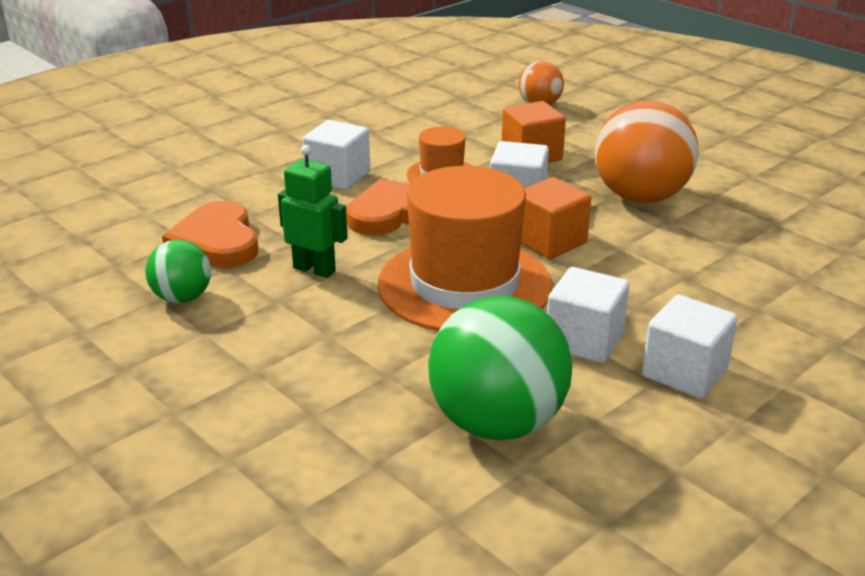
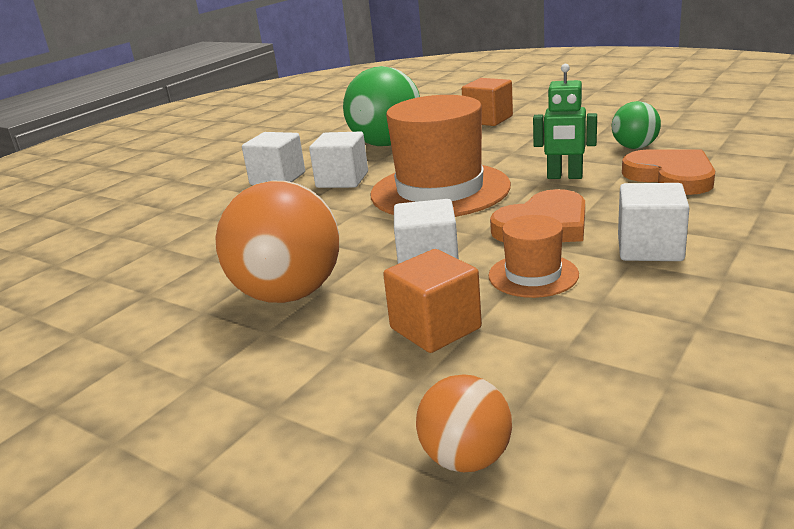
camera: 170 degrees right, 5 degrees down
(549, 241) = (381, 231): orange cube -> orange cube (488, 119)

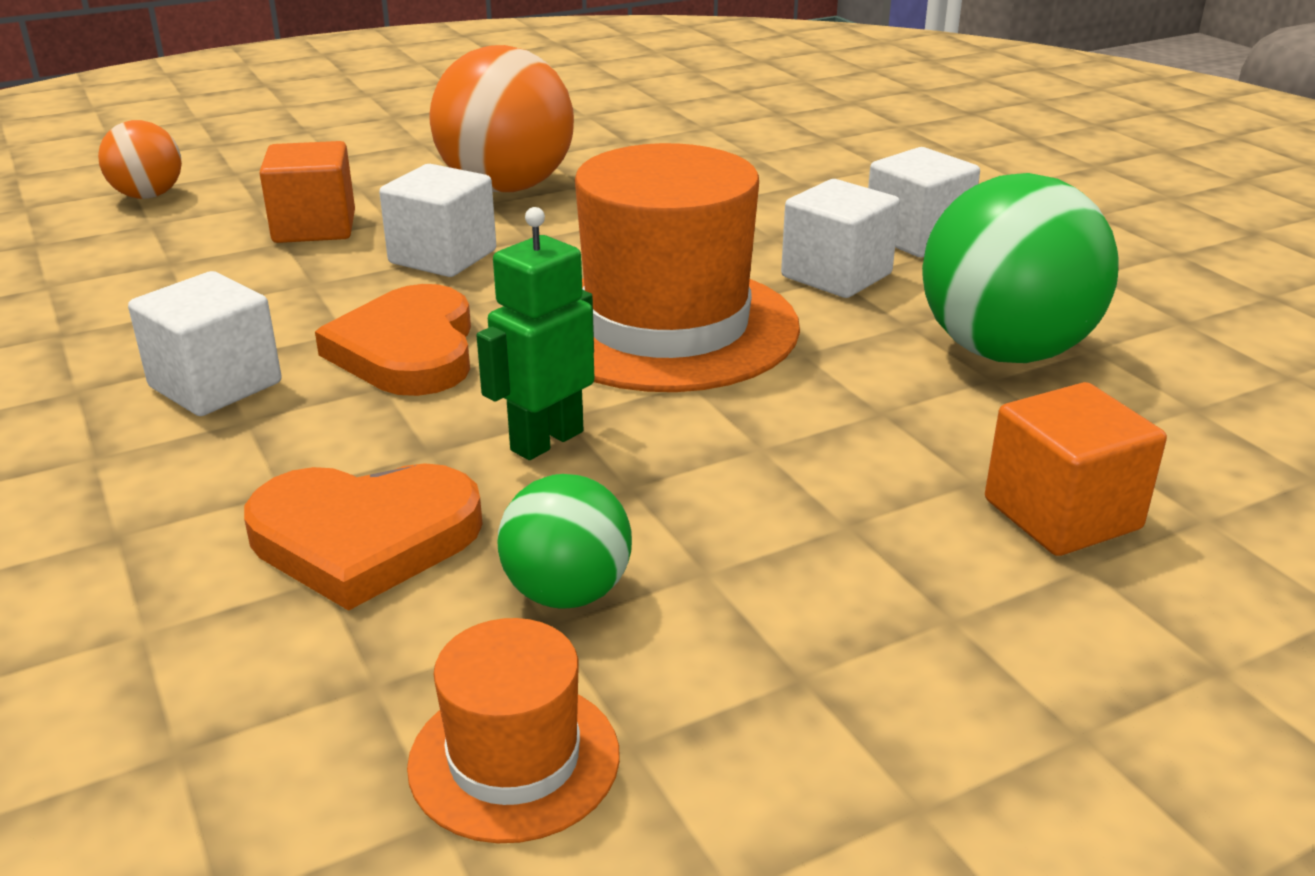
camera: 115 degrees right, 5 degrees up
(533, 275) = (307, 297): orange hat -> orange hat (514, 759)

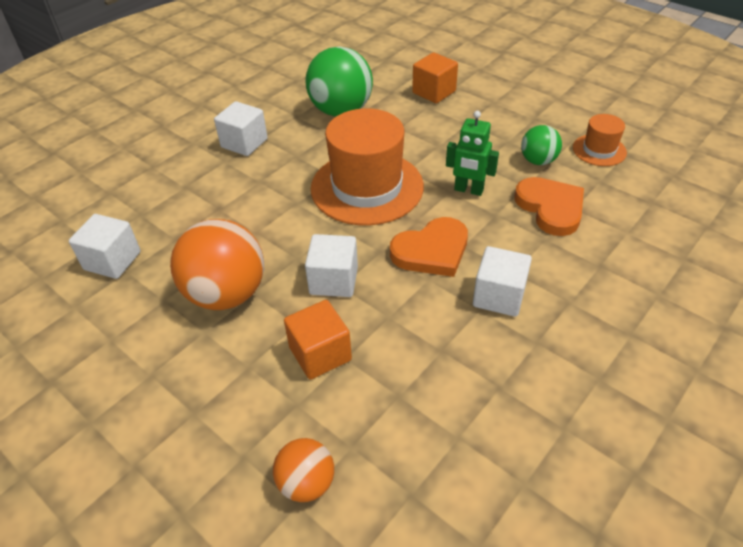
camera: 110 degrees left, 15 degrees up
(836, 275) = (294, 156): white cube -> white cube (112, 261)

